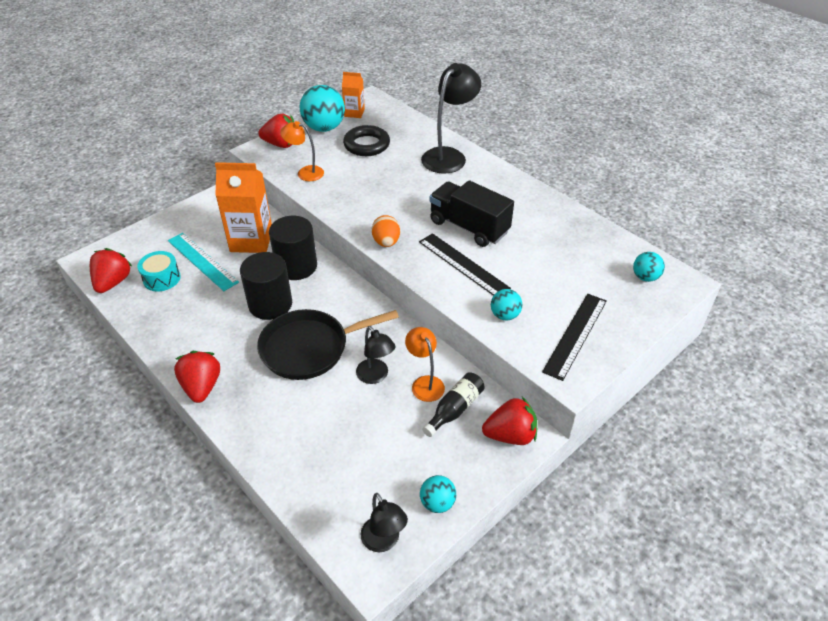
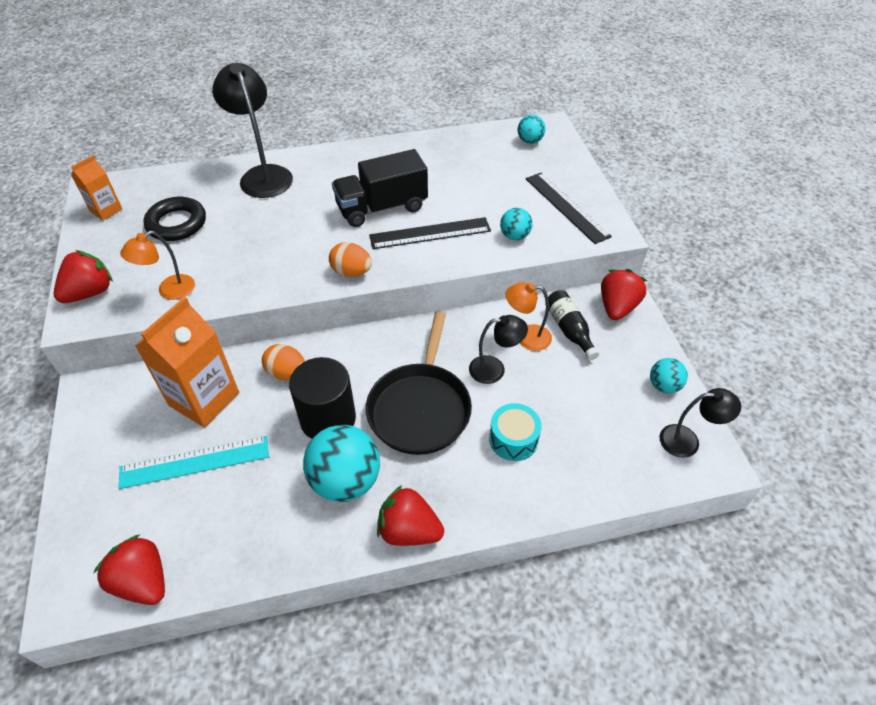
camera: 60 degrees left, 5 degrees up
(162, 278) = (187, 518): turquoise drum -> turquoise drum (513, 439)
(296, 266) = (287, 373): black cylinder -> orange egg
(324, 128) = (104, 244): turquoise ball -> turquoise ball (346, 481)

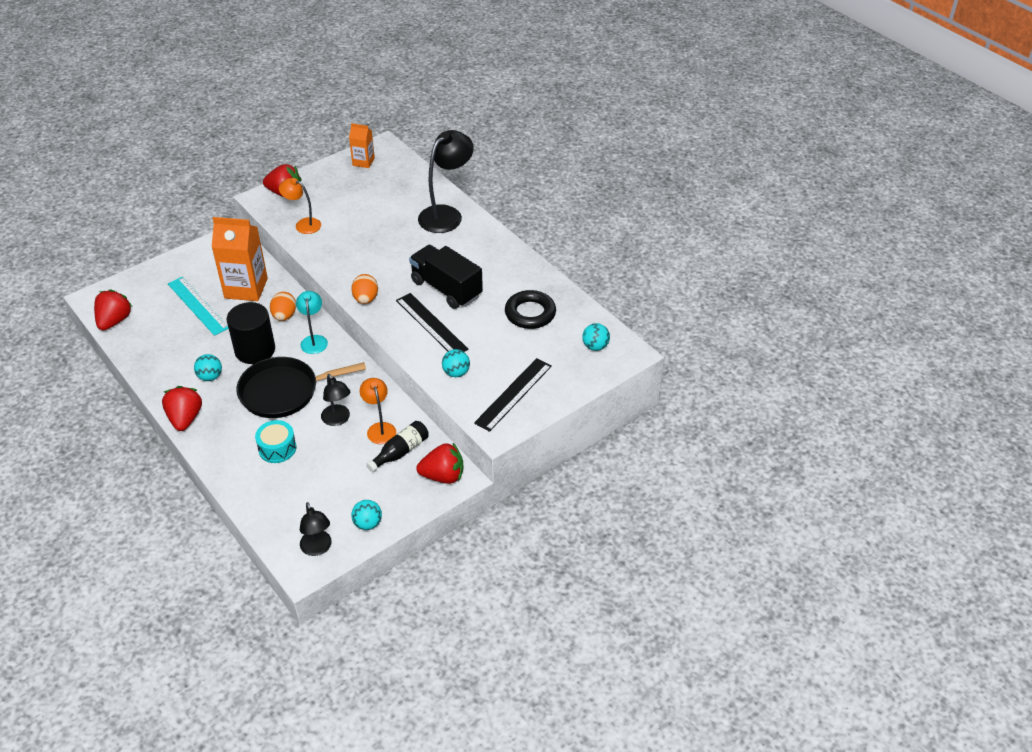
camera: 65 degrees right, 5 degrees down
(177, 223) = (368, 198): black ring -> black ring (530, 313)
(346, 481) = (210, 377): turquoise ball -> turquoise ball, size x0.53
(350, 356) = (314, 340): none -> turquoise lamp

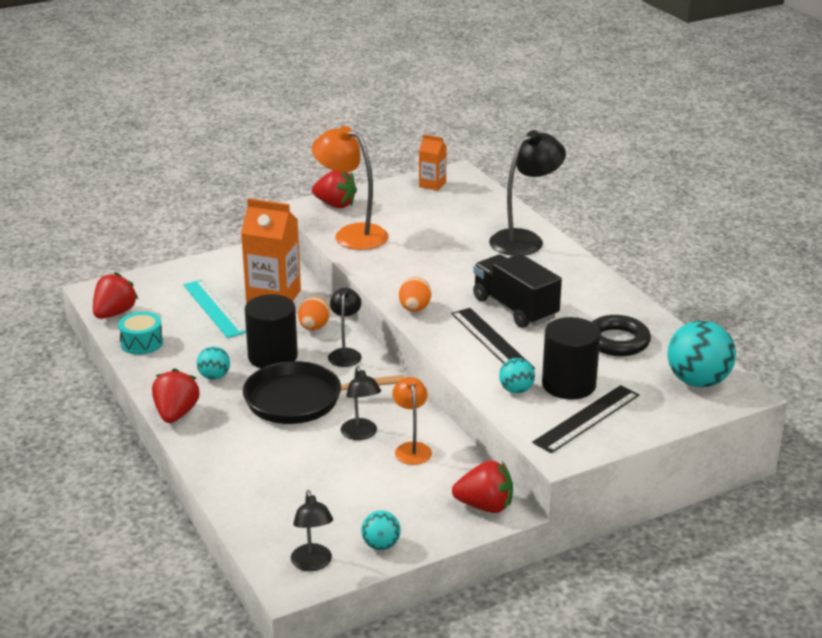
camera: 10 degrees right, 15 degrees down
(277, 448) = (281, 455): turquoise drum -> turquoise drum (142, 343)
(303, 224) = (352, 234): orange lamp -> orange lamp, size x1.73
(314, 340) = (345, 354): turquoise lamp -> black lamp
(400, 452) = (434, 475): black bottle -> none
(496, 362) = (568, 385): none -> black cylinder
(595, 346) = (698, 381): turquoise ball -> turquoise ball, size x1.89

